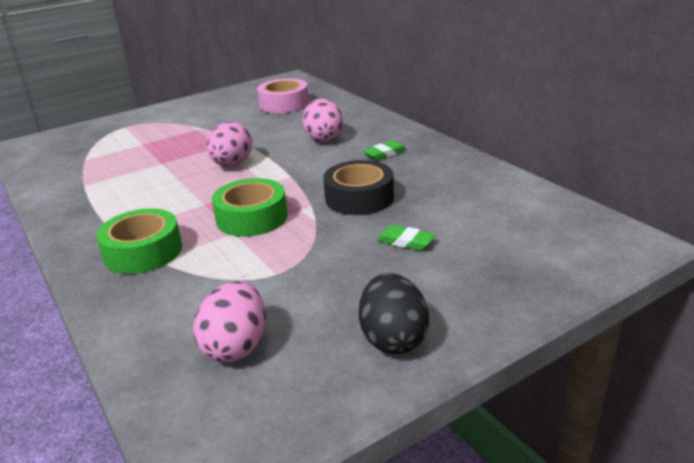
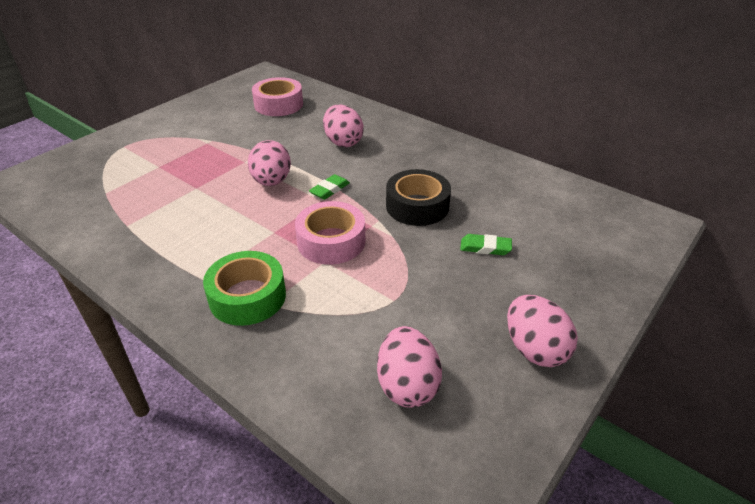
camera: 20 degrees left, 10 degrees up
(251, 217) = (331, 241): green tape -> pink tape
(385, 154) = (410, 154): green eraser -> green eraser (329, 190)
(393, 339) = (534, 349): black egg -> pink egg

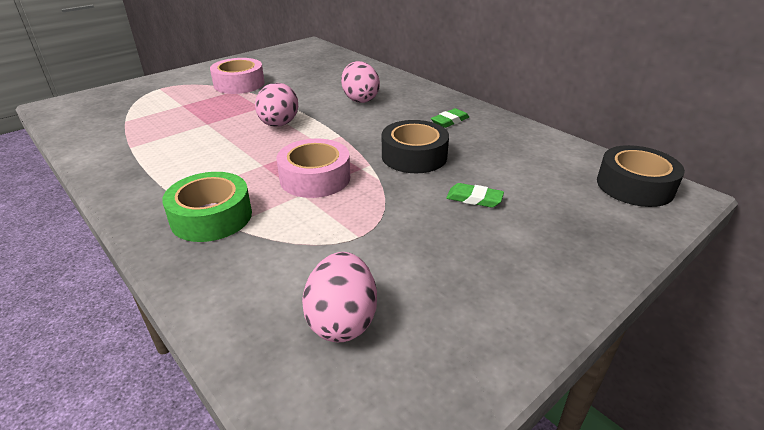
camera: 10 degrees right, 5 degrees down
(278, 104) = (312, 67): pink tape -> pink tape (239, 84)
(329, 190) = (331, 135): green eraser -> green eraser (450, 121)
(534, 349) = (501, 302): pink egg -> none
(620, 218) = (634, 186): none -> black tape

